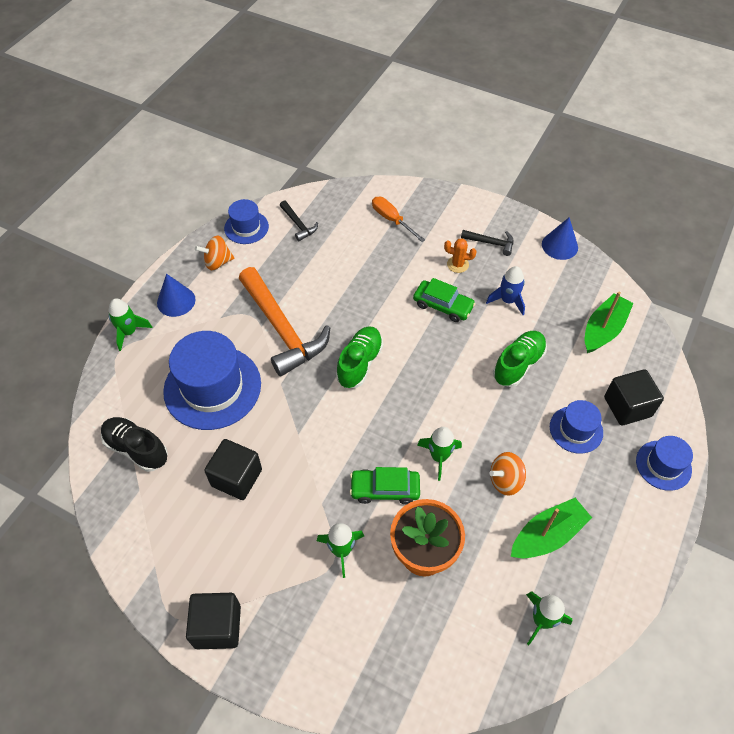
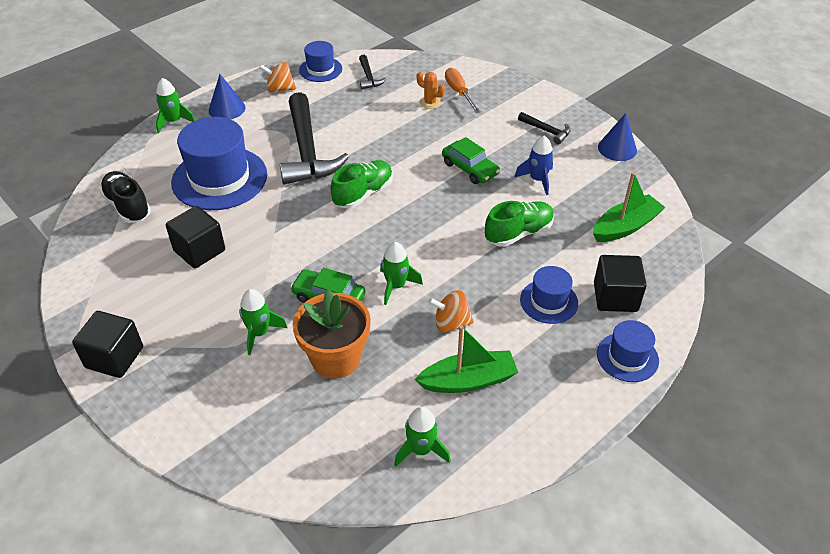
camera: 20 degrees right, 10 degrees down
(282, 329) = (307, 151): orange hammer -> black hammer
(457, 264) = (503, 140): orange cactus -> orange cactus (430, 103)

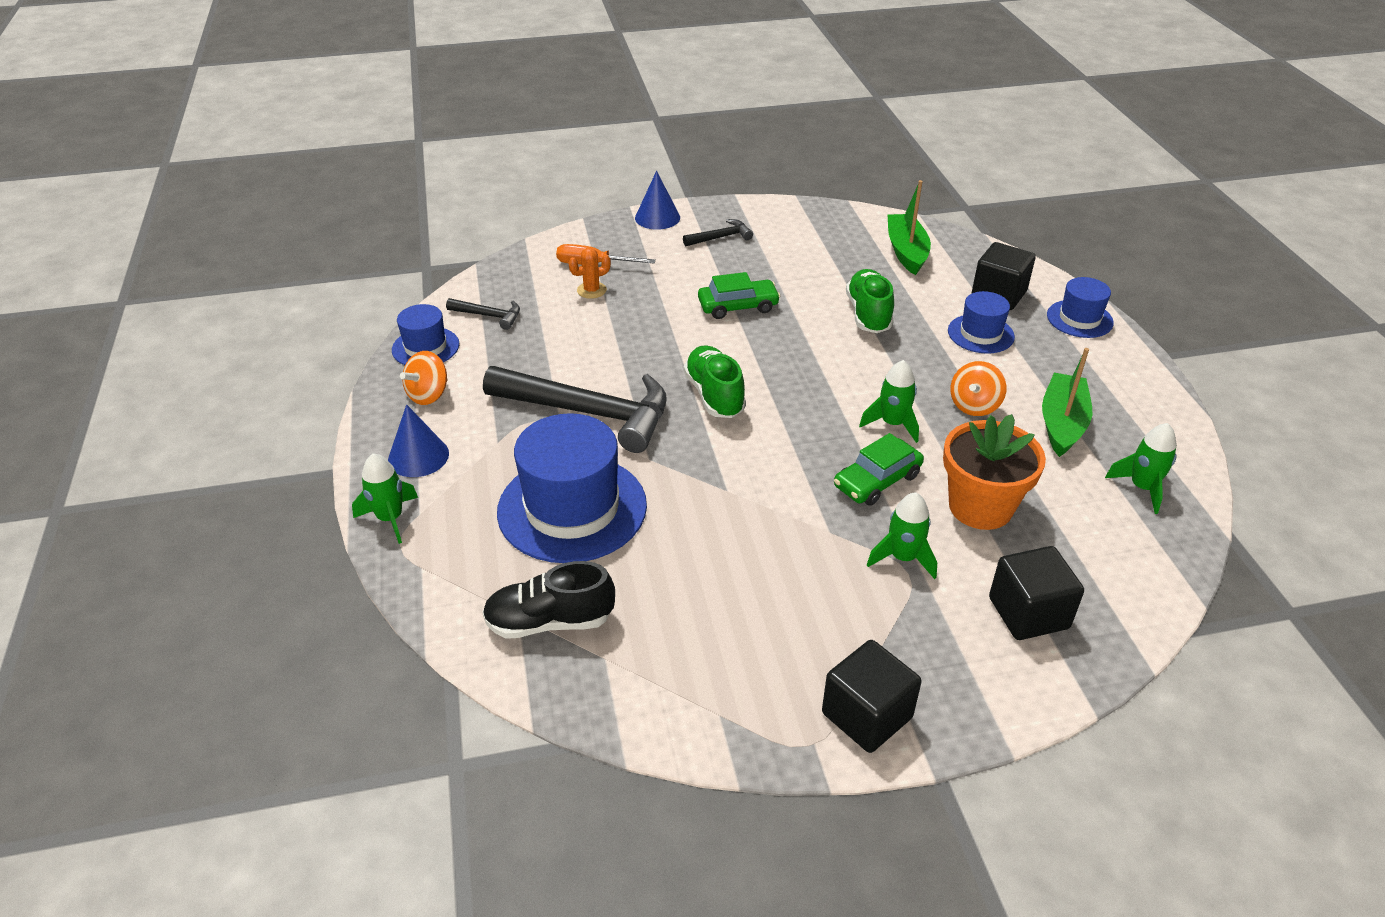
camera: 60 degrees left, 5 degrees down
(199, 250) = (709, 570): black cube -> black cube (1028, 613)
(537, 180) = (795, 272): blue rocket -> none
(617, 148) = (788, 210): blue cone -> blue cone (657, 217)

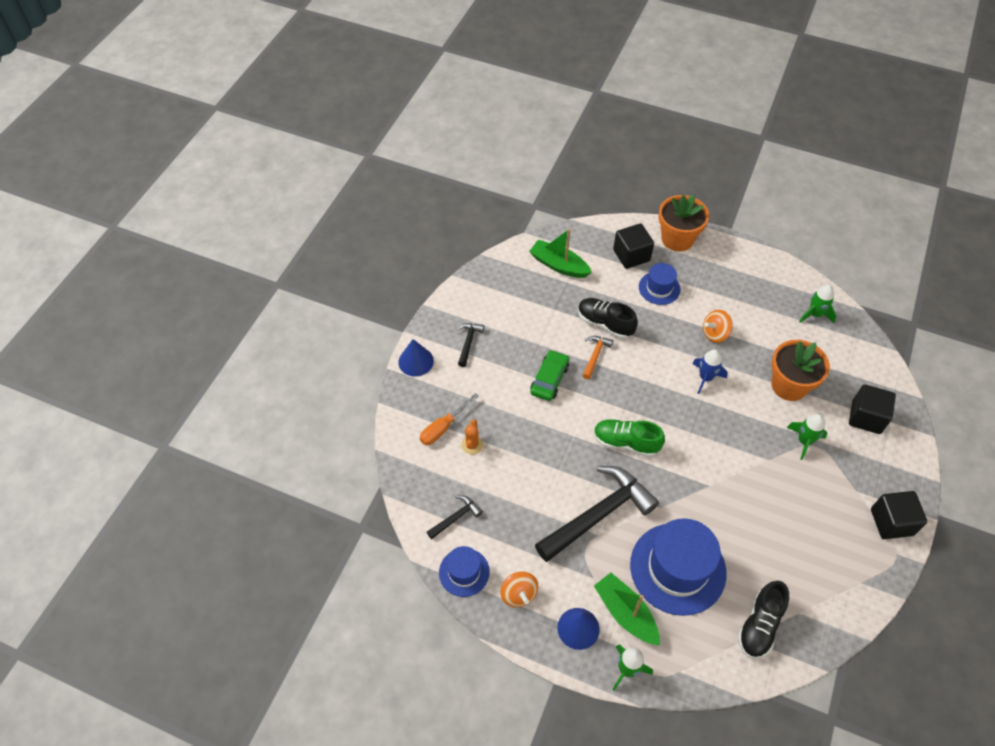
camera: 55 degrees left, 15 degrees up
(812, 325) = (595, 356): none -> orange hammer
(868, 314) = (605, 324): green shoe -> black shoe
(877, 480) = (744, 414): green car -> none
(892, 424) = (705, 378): green rocket -> blue rocket
(974, 406) = (715, 334): orange spinning top -> orange spinning top turned 90 degrees clockwise
(1062, 423) = (752, 309): green boat -> green boat (625, 613)
(1079, 319) = (677, 239): blue hat -> orange flower pot

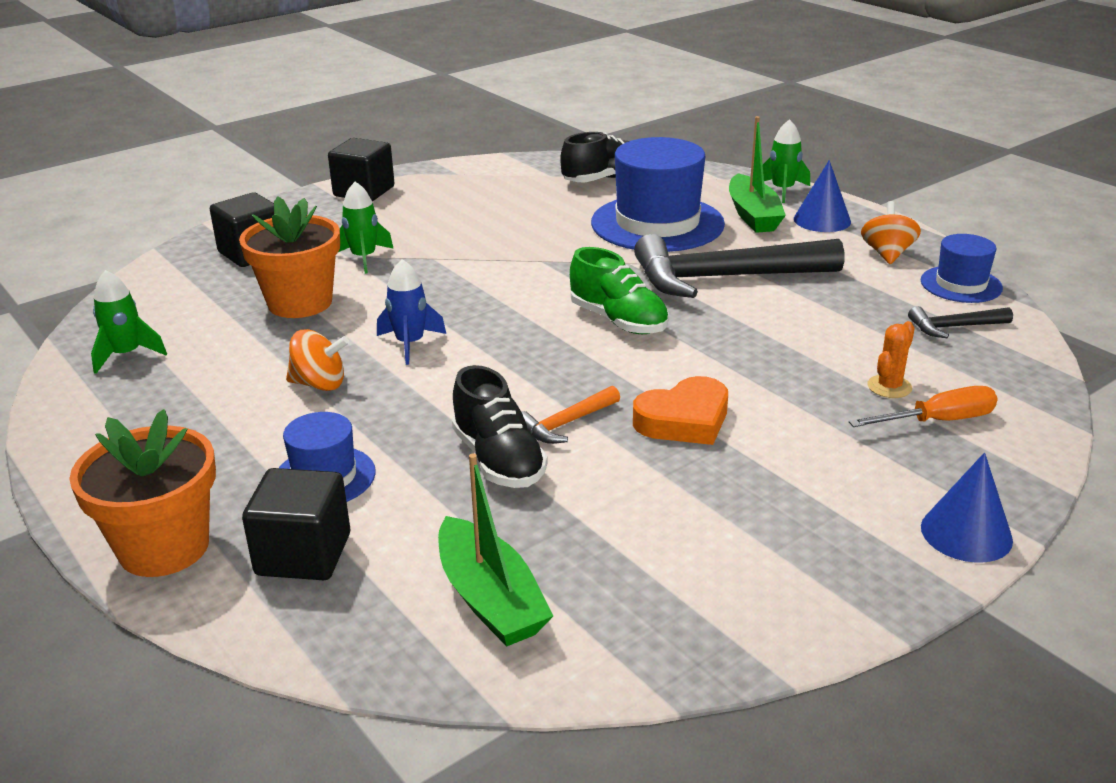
camera: 150 degrees left, 25 degrees down
(468, 343) = (822, 525): black hammer -> none
(549, 379) = (684, 420): green car -> orange heart

